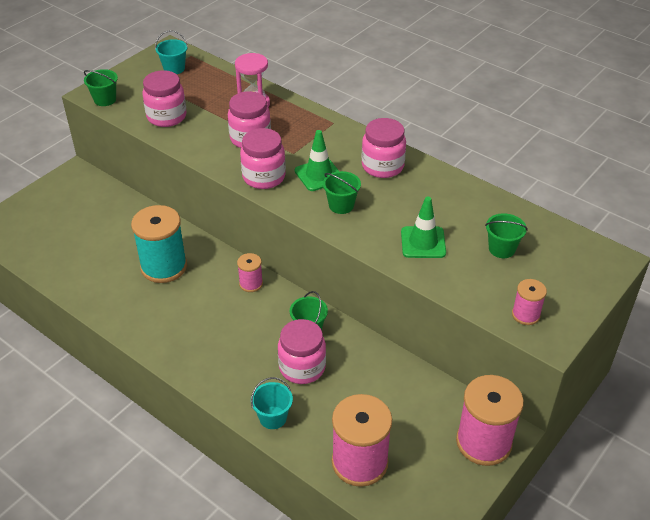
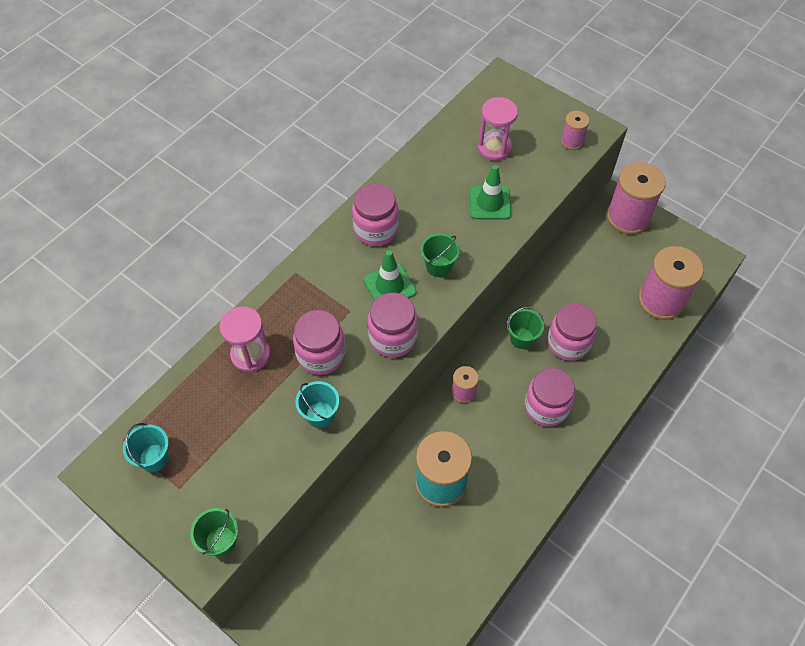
camera: 90 degrees left, 15 degrees up
(166, 117) = (269, 454): pink jar -> pink jar (546, 407)
(273, 417) = (627, 365): turquoise bucket -> turquoise bucket (320, 414)
(501, 249) = (494, 148): green bucket -> pink hourglass

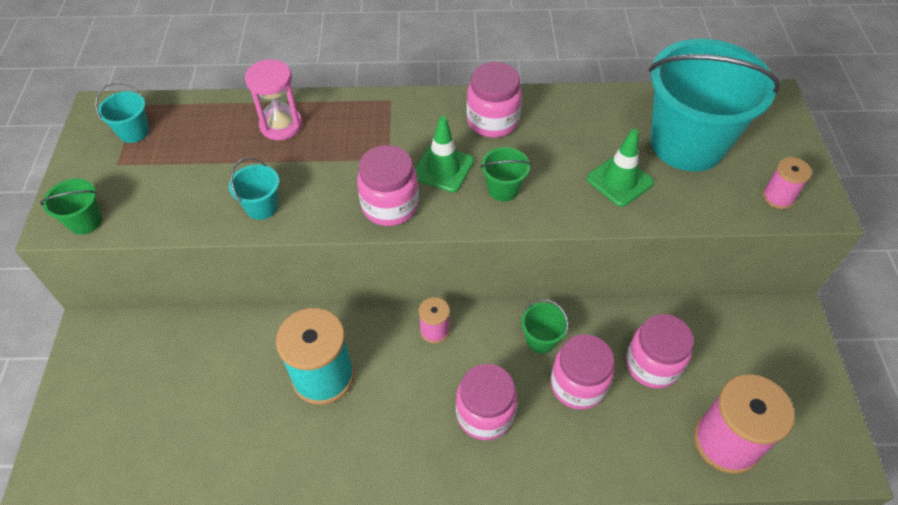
camera: 50 degrees right, 5 degrees down
(321, 355) = (324, 169): pink jar -> pink jar (652, 365)
(494, 148) = (687, 143): pink hourglass -> turquoise bucket
(628, 217) = (790, 339): pink spool -> none

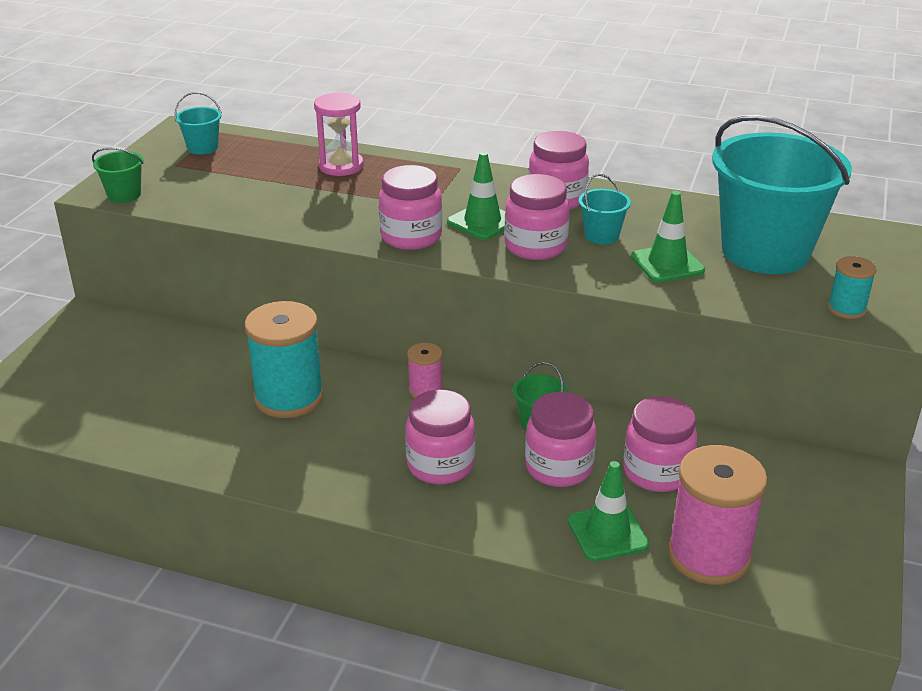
camera: 20 degrees right, 20 degrees down
(262, 207) = (287, 215): turquoise bucket -> turquoise bucket (601, 235)
(503, 189) = (535, 247): green bucket -> pink jar
(644, 444) = (607, 533): none -> green traffic cone
(778, 197) = (846, 309): pink spool -> turquoise spool

